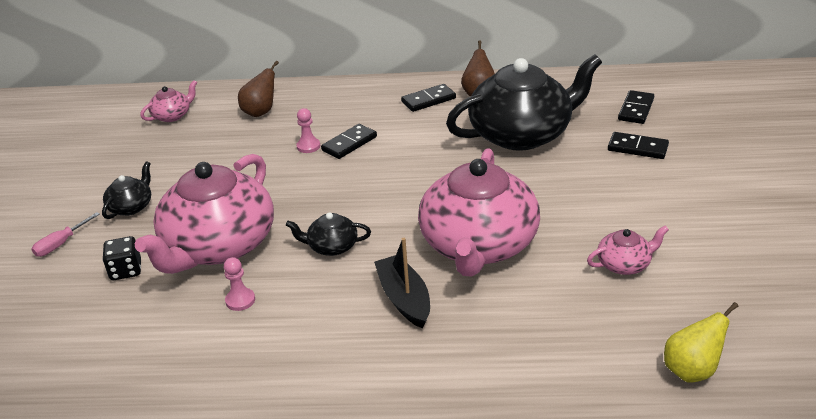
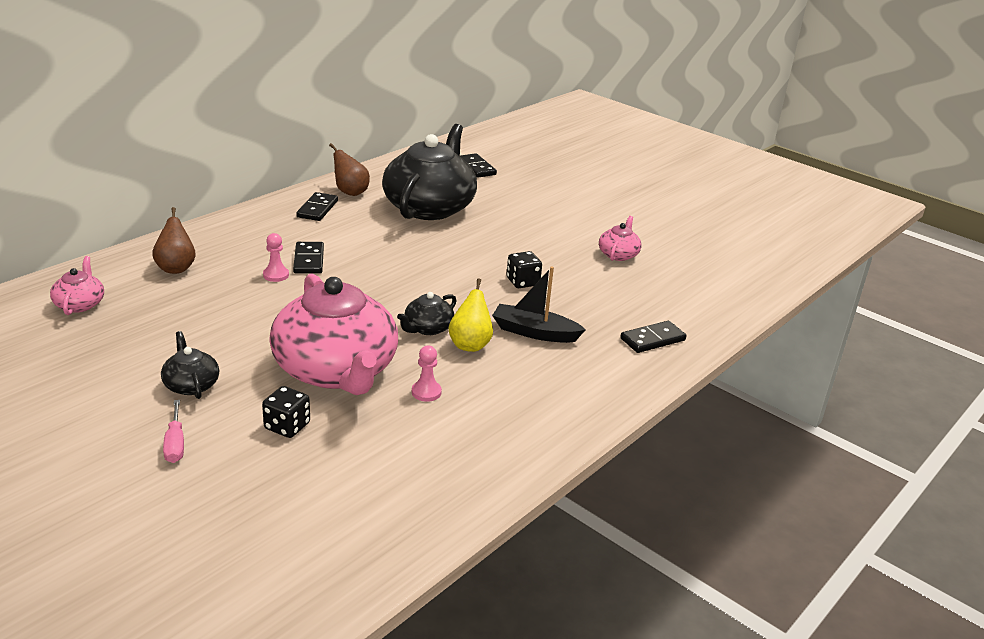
camera: 55 degrees left, 5 degrees down
(478, 245) = (522, 282): pink teapot -> black dice
(637, 148) = (516, 190): black domino -> black domino (652, 339)
(692, 370) = (732, 288): yellow pear -> yellow pear (470, 344)

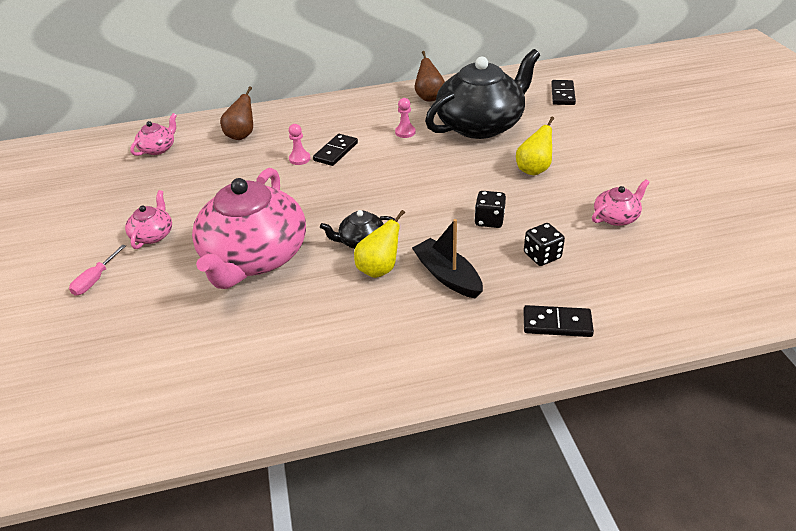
camera: 40 degrees right, 10 degrees up
(191, 385) = (153, 235): black teapot -> pink teapot
(287, 426) = (173, 294): black dice -> black dice (542, 256)
(317, 209) = (388, 107): black domino -> none
(426, 392) = (298, 302): pink pawn -> pink pawn (405, 132)
(517, 234) = (533, 169): none -> yellow pear

